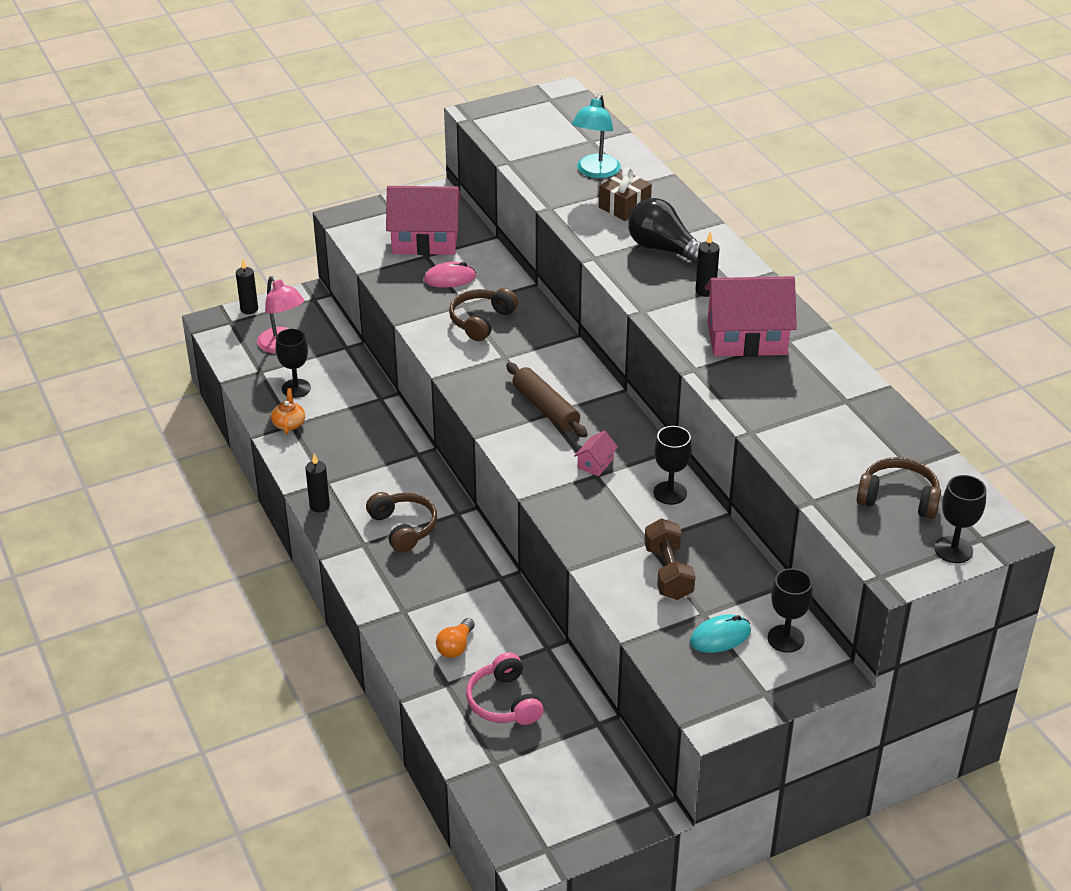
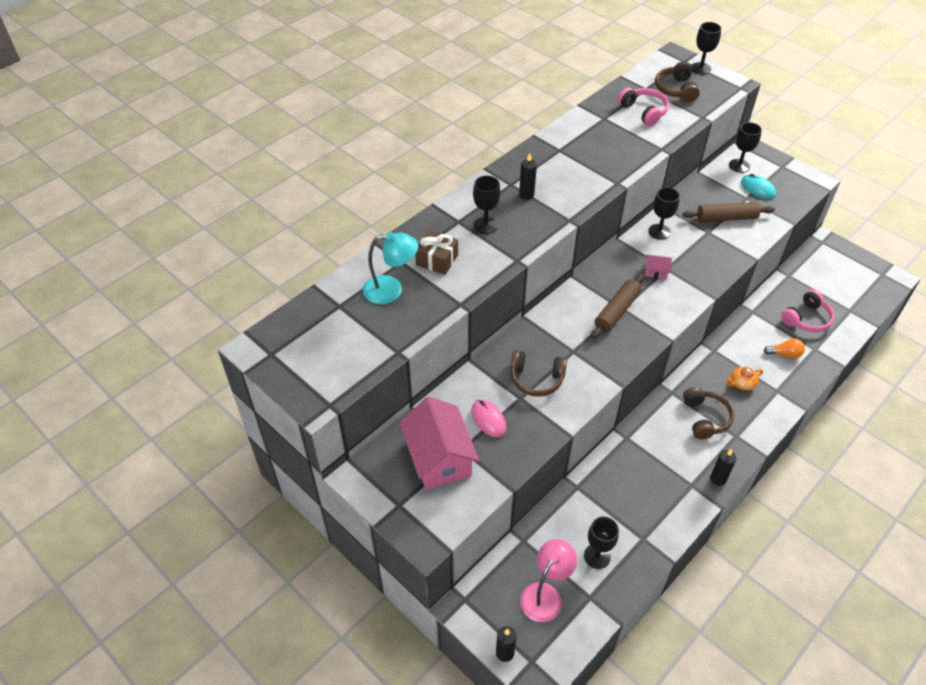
camera: 110 degrees left, 10 degrees up
(289, 423) = (643, 541): orange teapot -> orange teapot (741, 383)
(403, 528) = (705, 418): brown headphones -> brown headphones turned 135 degrees clockwise
(664, 249) = (485, 225): black light bulb -> black goblet
(668, 572) = (726, 218): brown dumbbell -> brown rolling pin
(746, 338) = (568, 167): pink house -> none
(849, 445) = (644, 111): none -> pink headphones

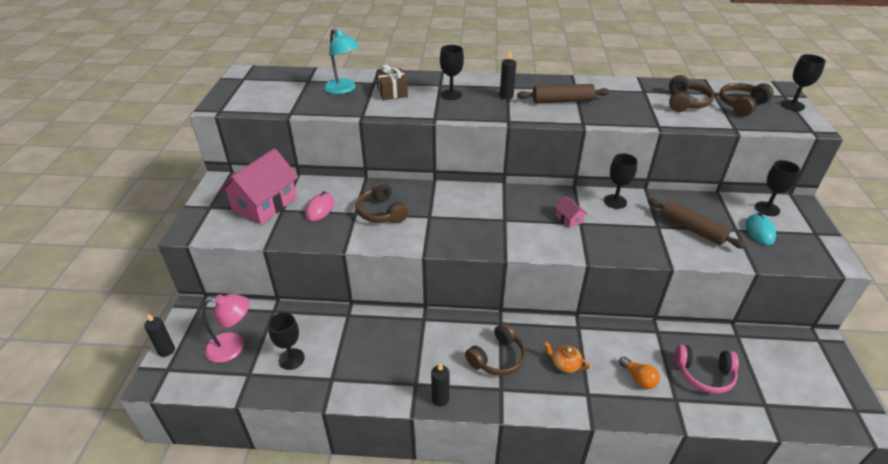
camera: 50 degrees right, 10 degrees down
(617, 311) = (498, 219): brown rolling pin -> brown rolling pin (562, 101)
(644, 111) = (686, 103): pink headphones -> brown headphones

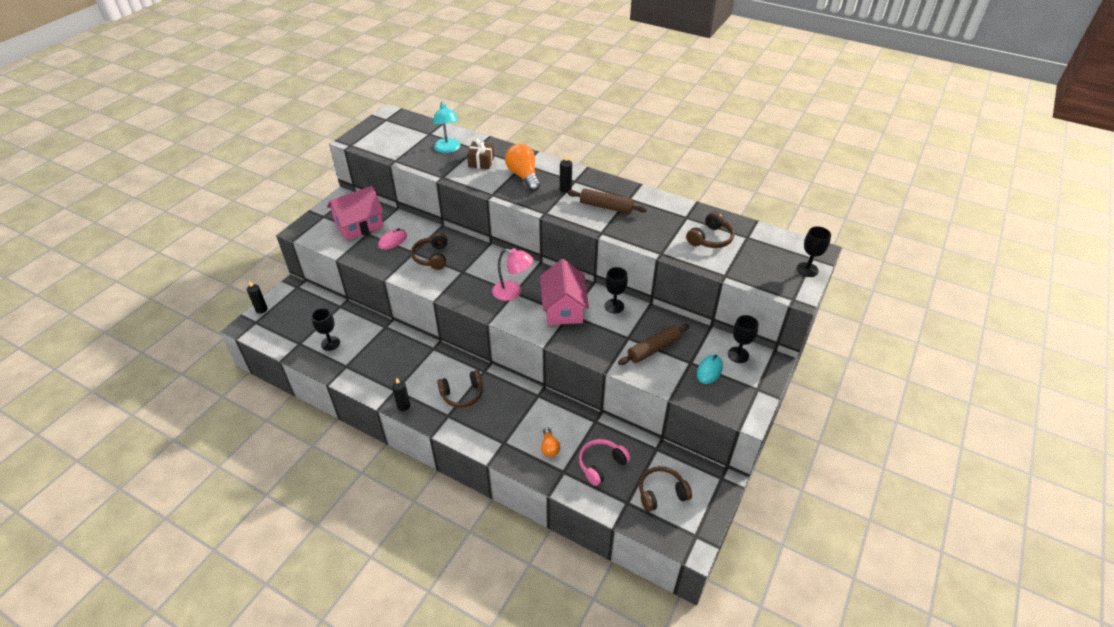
camera: 25 degrees right, 5 degrees up
(233, 347) = (301, 322): pink lamp -> pink lamp (513, 292)
(451, 94) = (523, 176): black goblet -> orange light bulb
(565, 364) = (505, 417): orange teapot -> none
(569, 219) = (563, 308): pink house -> pink house, size x2.36
(692, 229) = (653, 349): brown rolling pin -> brown rolling pin turned 75 degrees clockwise
(704, 374) = (601, 464): pink headphones -> pink headphones turned 105 degrees clockwise
(741, 105) = (758, 255): brown headphones -> brown headphones (661, 493)

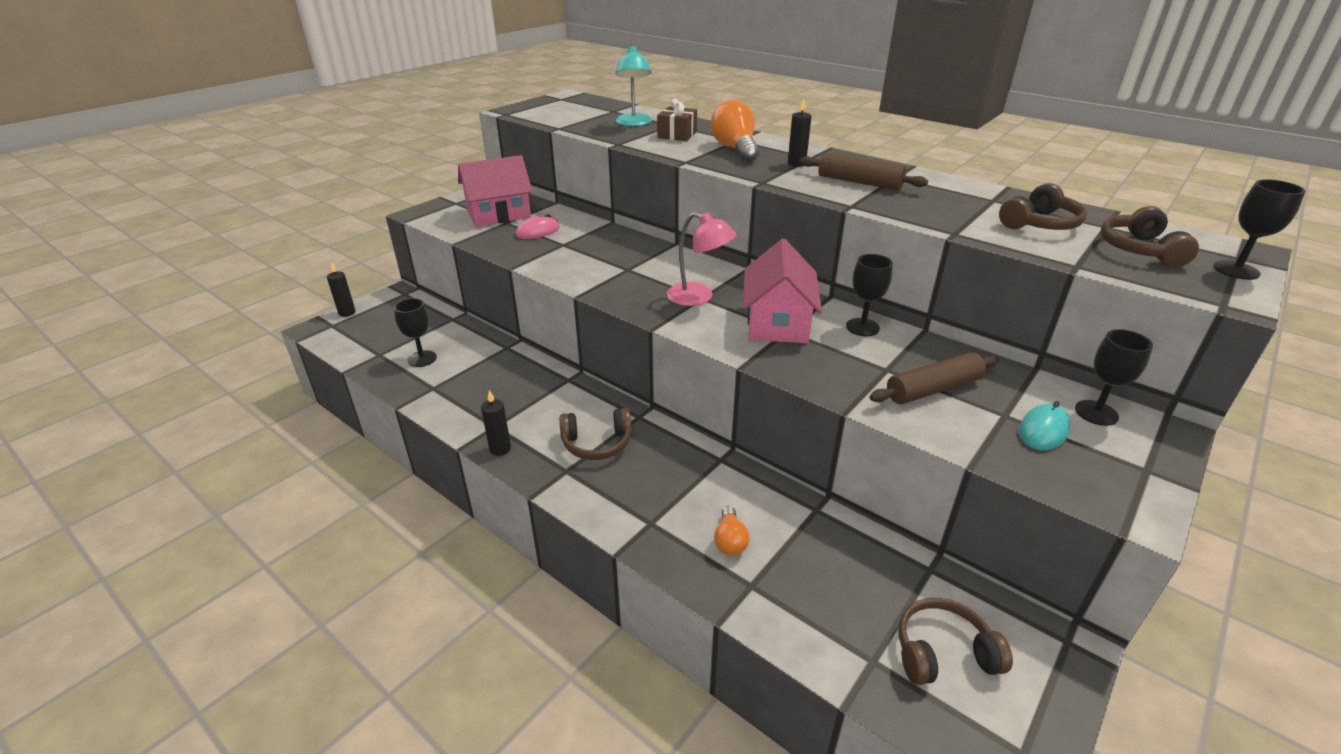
camera: 10 degrees right, 10 degrees down
(432, 257) = (587, 251): brown headphones -> brown headphones (1139, 250)
(601, 464) = (823, 582): pink headphones -> none

